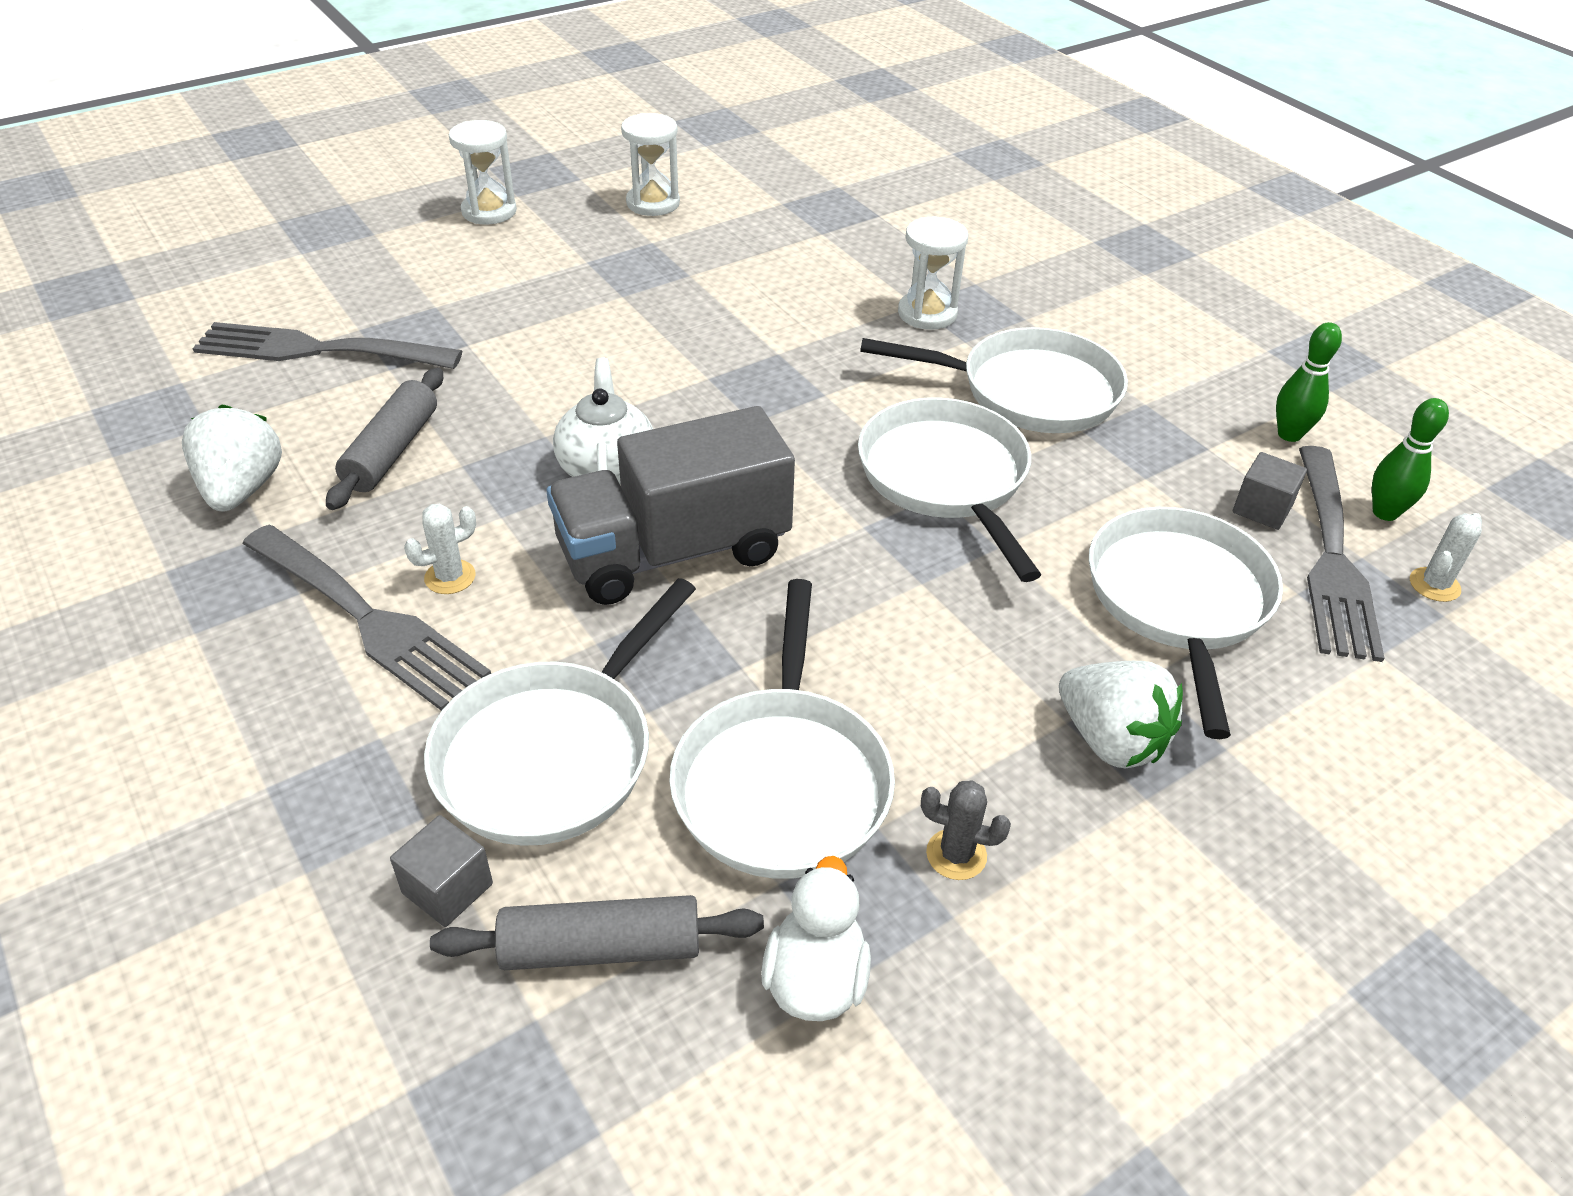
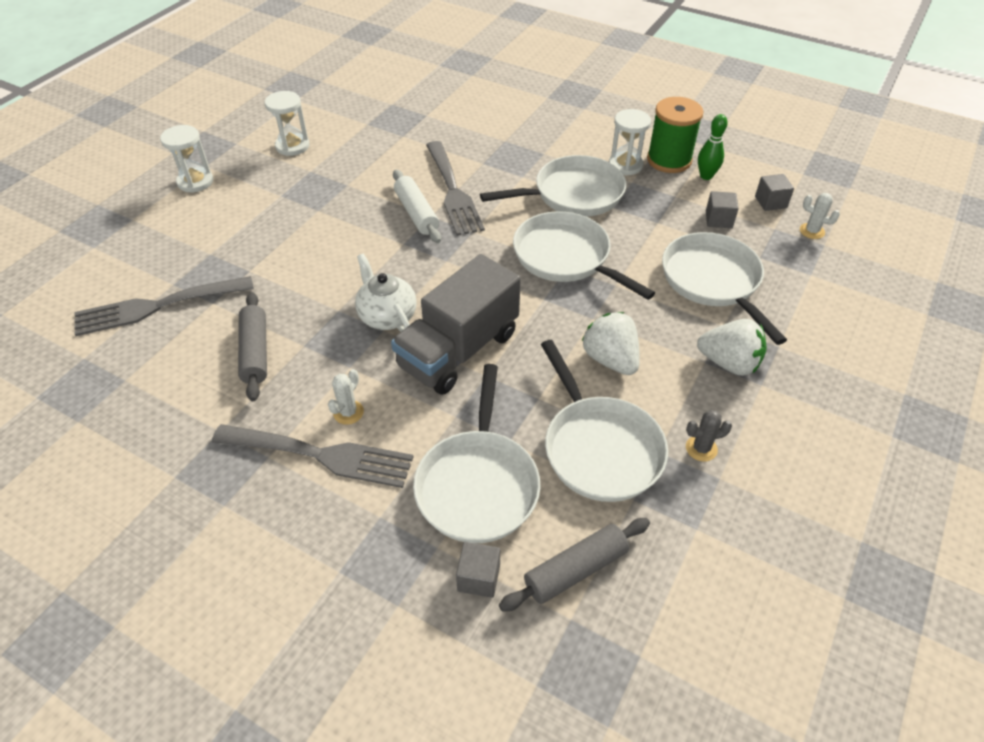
camera: 25 degrees left, 5 degrees up
(241, 489) = (181, 410): white strawberry -> white strawberry (610, 359)
(760, 343) = (417, 213): none -> white rolling pin
(815, 979) = (682, 536): white duck -> none
(927, 313) = (492, 166): white hourglass -> white hourglass (625, 165)
(1238, 390) = (669, 160): none -> green spool
(1332, 558) = (763, 234): grey fork -> grey fork (453, 191)
(1385, 512) = (770, 202): green bowling pin -> grey cube
(1434, 585) = (812, 231): white cactus -> white cactus turned 75 degrees counterclockwise

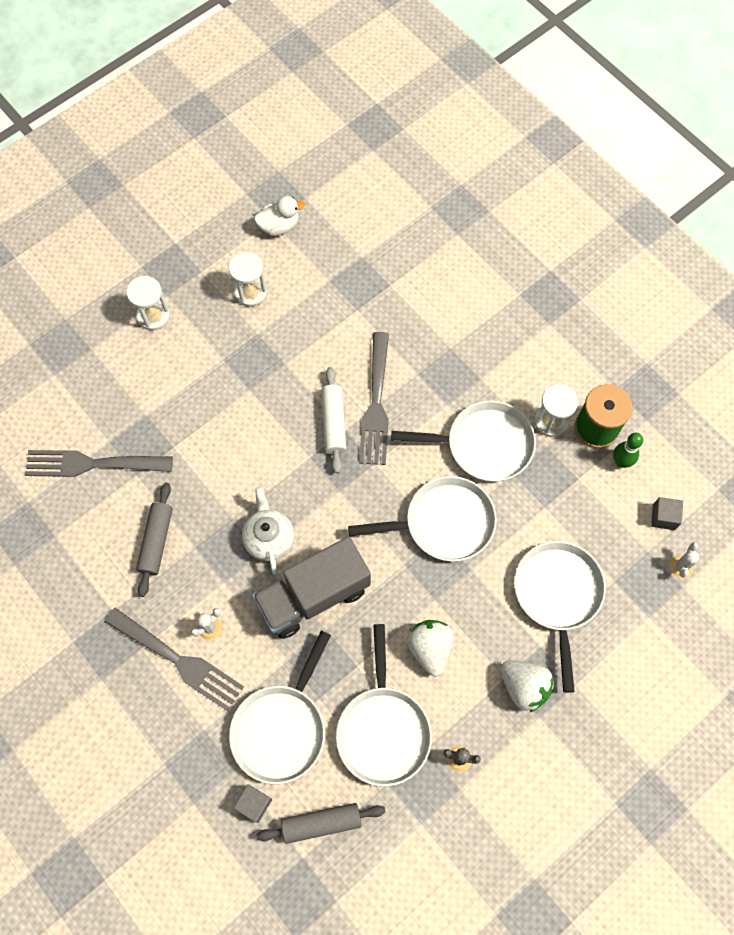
camera: 20 degrees right, 20 degrees up
(303, 101) = (279, 226): none -> white duck
(566, 258) = (443, 523): white pan -> white pan turned 105 degrees clockwise
(718, 220) = (602, 523): grey cube -> none
(812, 231) = (681, 567): white cactus -> white cactus turned 60 degrees clockwise

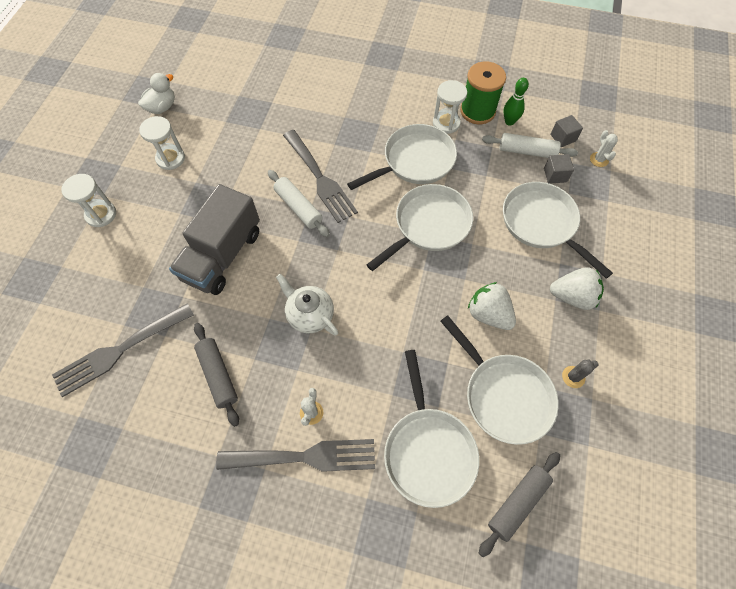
camera: 35 degrees left, 5 degrees down
(254, 804) = (453, 529): grey cube -> grey cube (555, 175)
(313, 595) = (375, 334): grey truck -> grey truck (222, 255)
(610, 508) = (527, 151): none -> white rolling pin

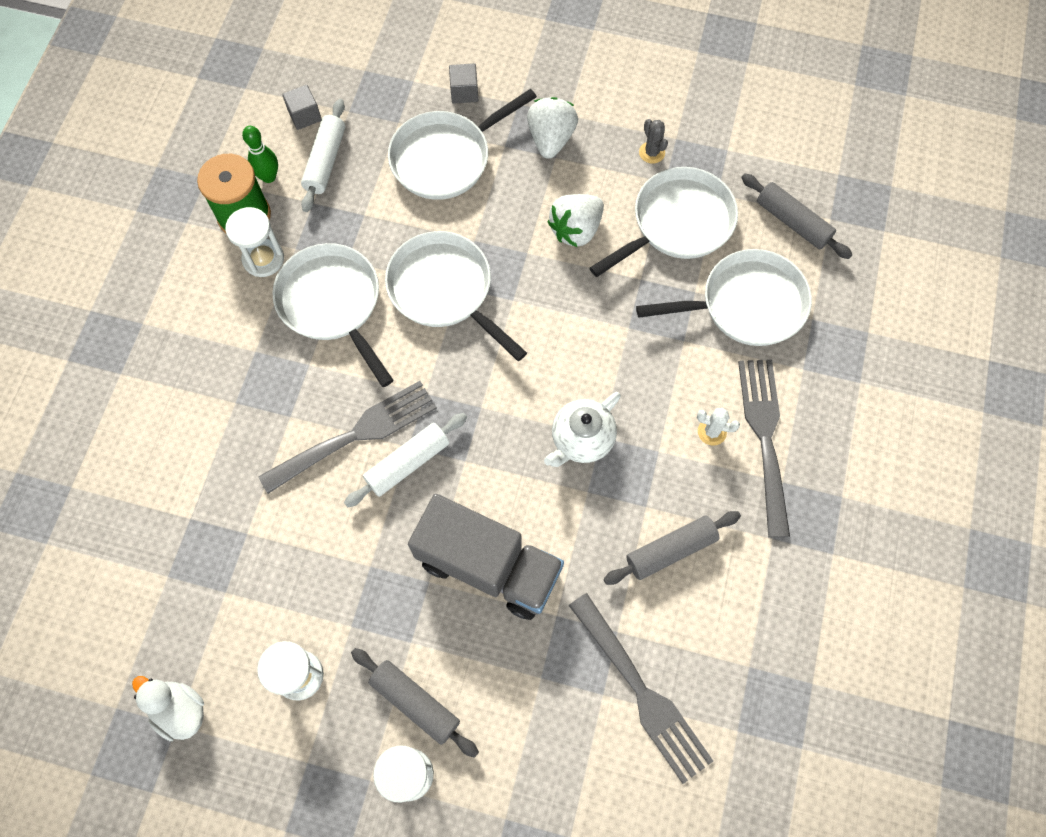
camera: 90 degrees left, 5 degrees up
(142, 216) = (415, 703): none -> grey rolling pin
(555, 175) = (368, 133): grey cube -> grey cube (464, 92)
(599, 159) = (346, 80): white cactus -> none

